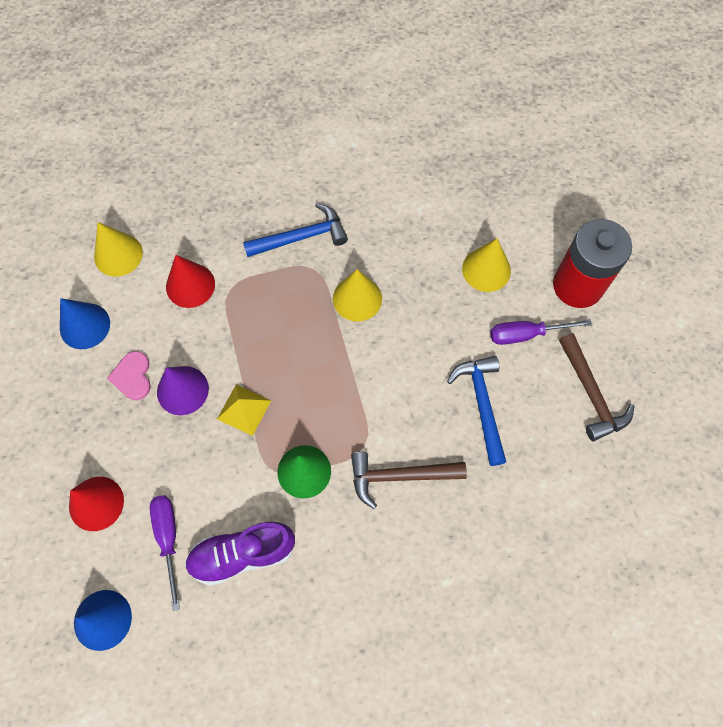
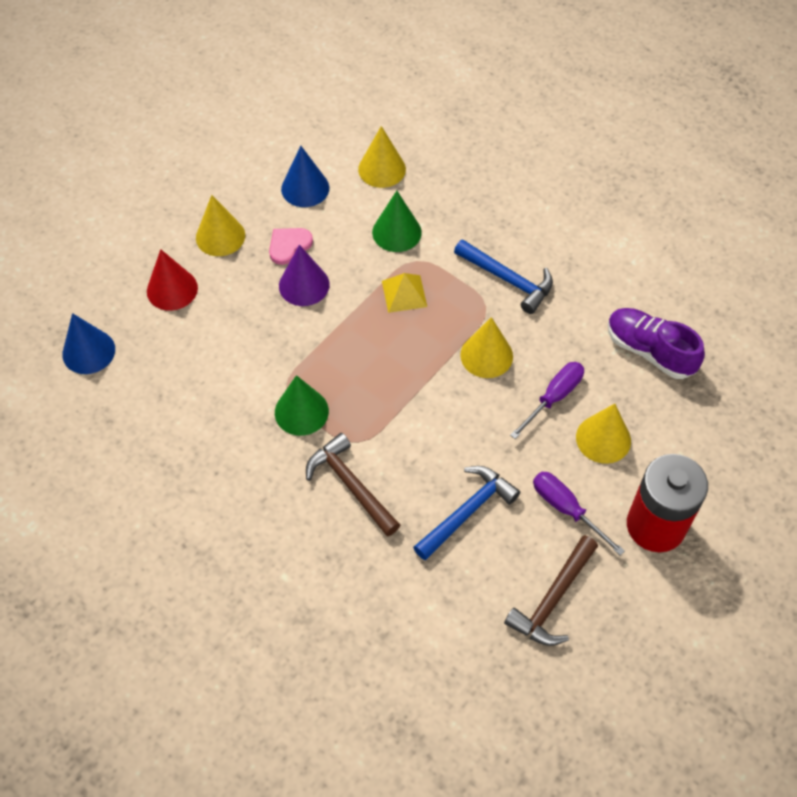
camera: 55 degrees right, 10 degrees down
(74, 427) = (220, 236): none -> yellow cone
(168, 538) = (178, 353): purple screwdriver -> purple screwdriver (553, 397)
(190, 285) = (396, 232): red cone -> green cone
(242, 554) = (202, 411): purple shoe -> purple shoe (649, 351)
(244, 409) = (320, 336): yellow pyramid -> yellow pyramid (404, 293)

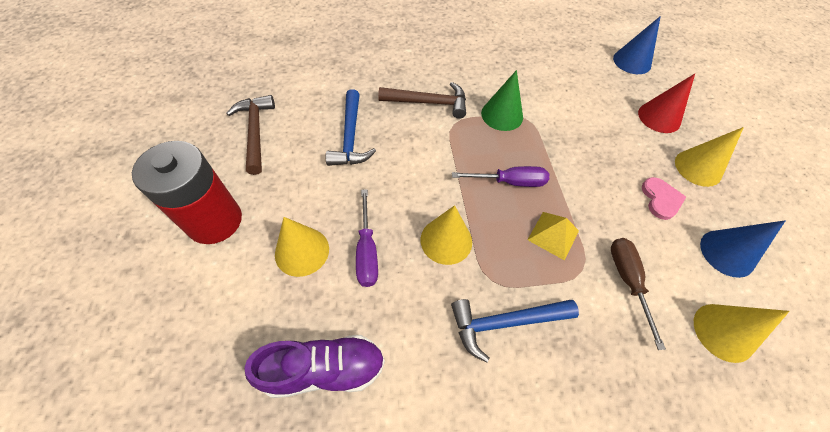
camera: 130 degrees right, 0 degrees up
(304, 285) = (611, 182): purple cone -> none
(396, 232) = (627, 281): green cone -> brown screwdriver
(566, 509) = (289, 183): purple screwdriver -> purple screwdriver (509, 182)

